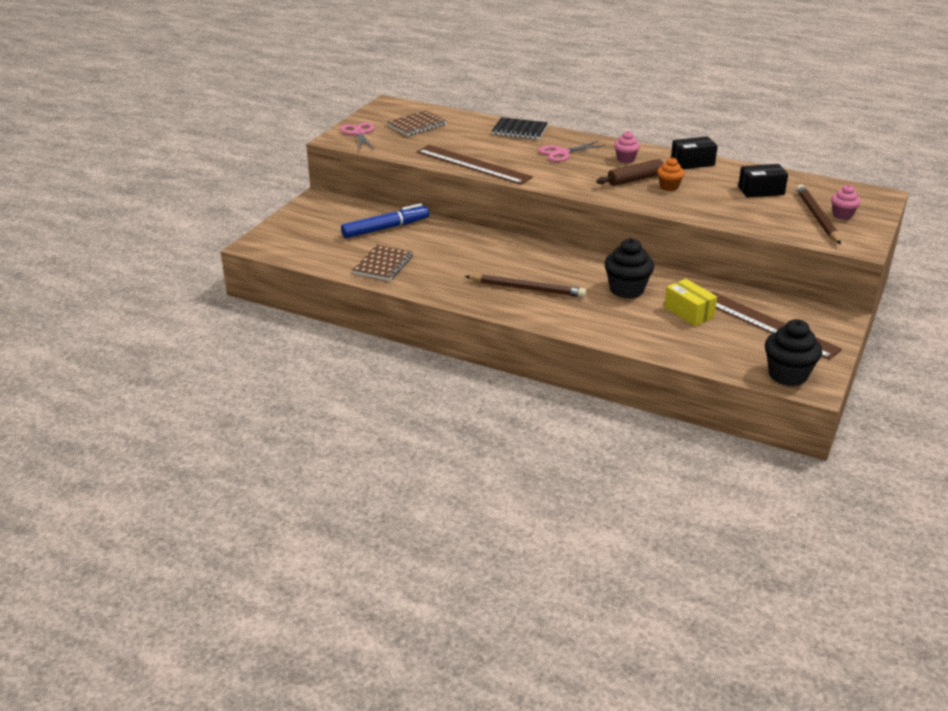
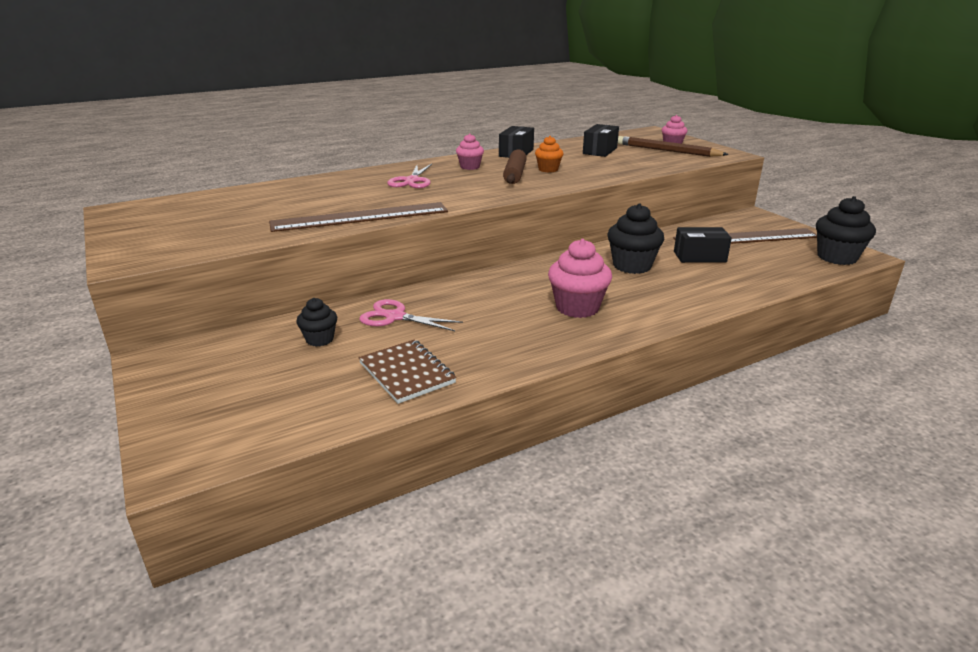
camera: 55 degrees left, 5 degrees down
(359, 133) = (147, 245): pink scissors -> pink scissors (395, 317)
(385, 228) = (320, 339): blue marker -> black cupcake
(417, 125) = (206, 213): brown notebook -> none
(519, 130) = (329, 181): black notebook -> none
(527, 289) = (577, 307): brown pencil -> pink cupcake
(689, 312) = (699, 256): yellow box -> black box

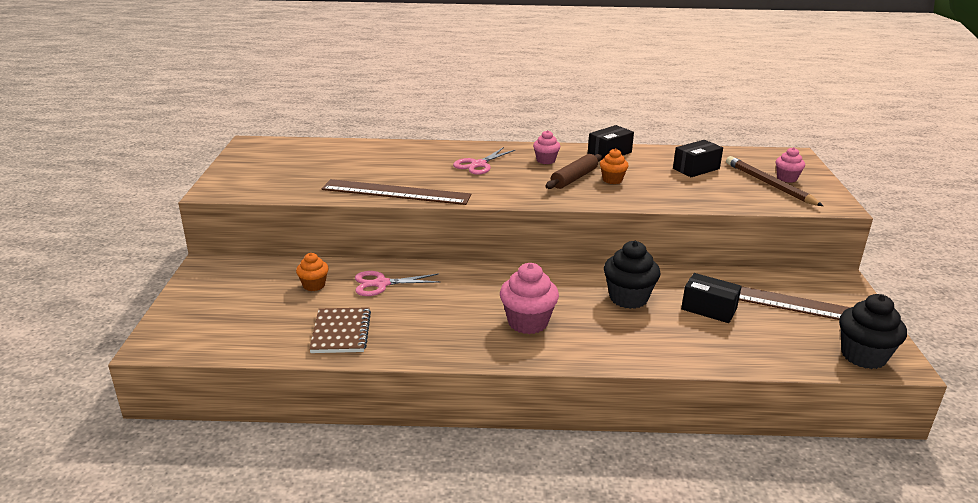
camera: 30 degrees right, 0 degrees up
(320, 339) = (314, 285): black cupcake -> orange cupcake
(395, 317) = (381, 284): pink scissors -> pink scissors turned 60 degrees counterclockwise

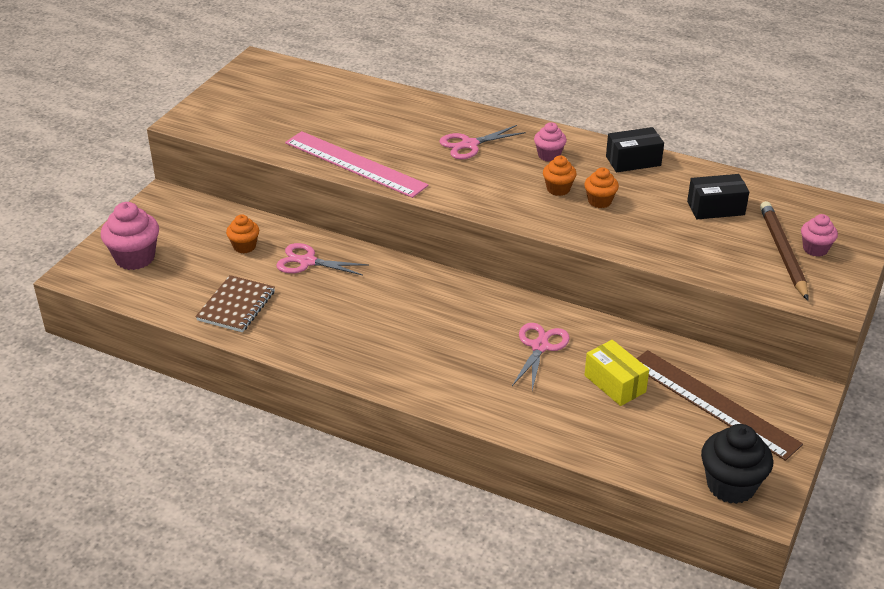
camera: 25 degrees right, 10 degrees up
(396, 192) = (355, 164): brown ruler -> pink ruler
(527, 322) = (414, 345): pink cupcake -> pink cupcake (135, 258)
(574, 178) = (558, 189): brown rolling pin -> orange cupcake
(628, 298) = (540, 347): black cupcake -> pink scissors
(709, 309) = (615, 383): black box -> yellow box

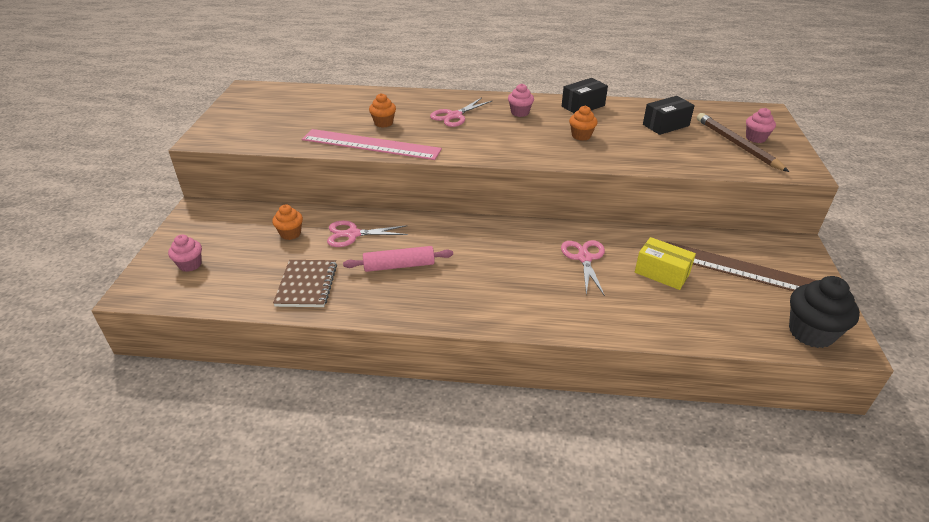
camera: 20 degrees left, 0 degrees up
(135, 258) = (190, 264): pink cupcake -> pink cupcake, size x0.58
(337, 307) = (399, 265): none -> pink rolling pin
(558, 189) = (544, 133): orange cupcake -> orange cupcake (383, 123)

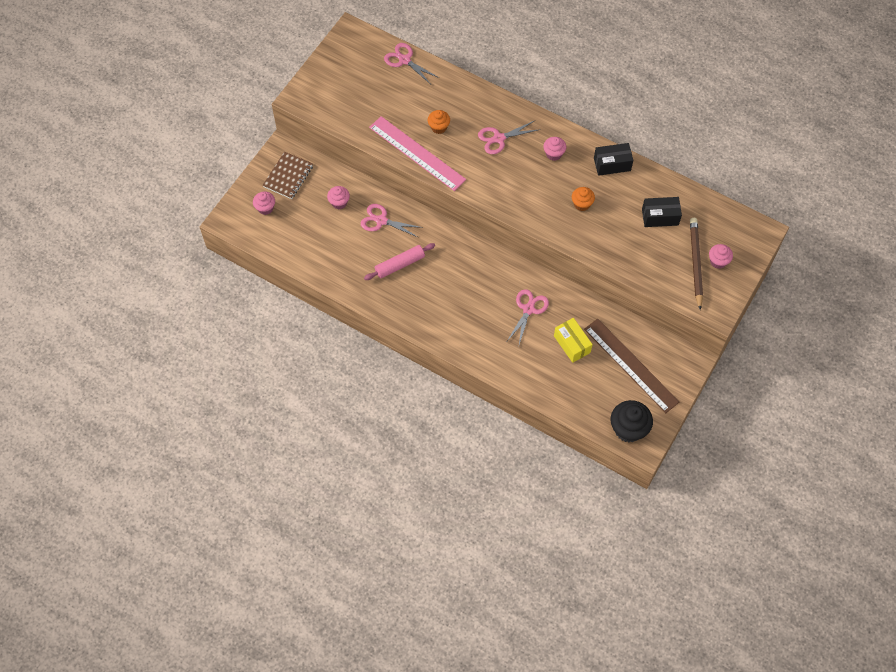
camera: 25 degrees right, 25 degrees up
(290, 233) = (339, 203): orange cupcake -> pink cupcake
(307, 285) = (333, 258): brown notebook -> brown notebook (288, 176)
(317, 92) = (404, 60): none -> pink scissors
(399, 265) = (399, 264): pink rolling pin -> pink rolling pin turned 45 degrees counterclockwise

